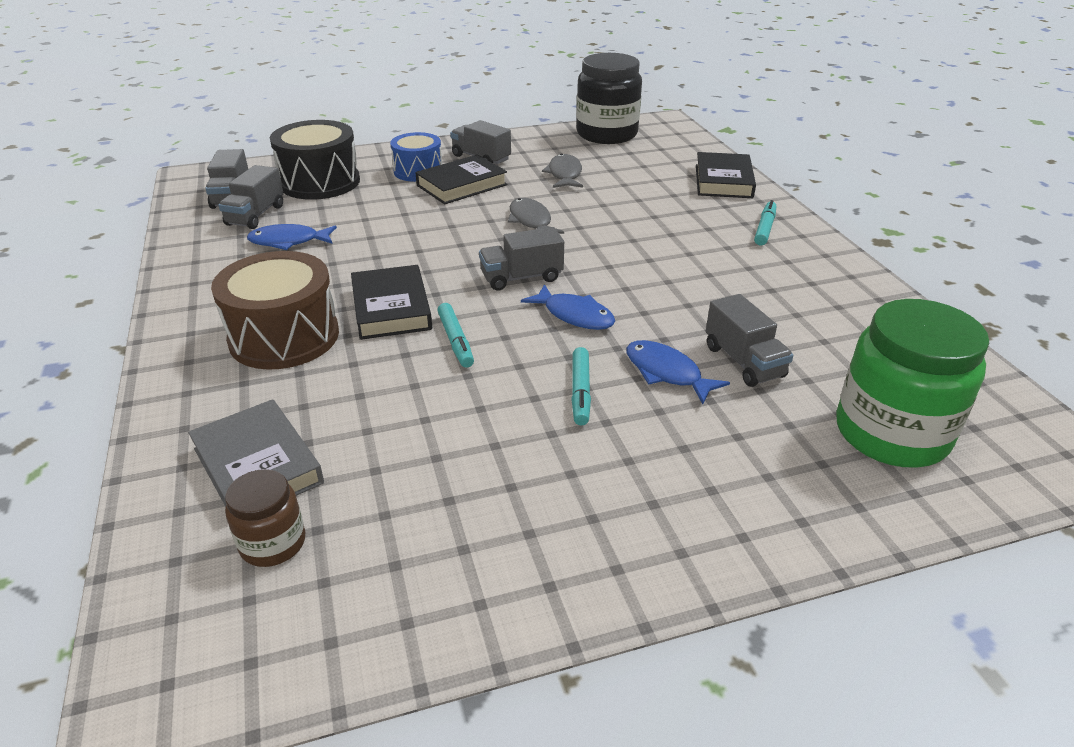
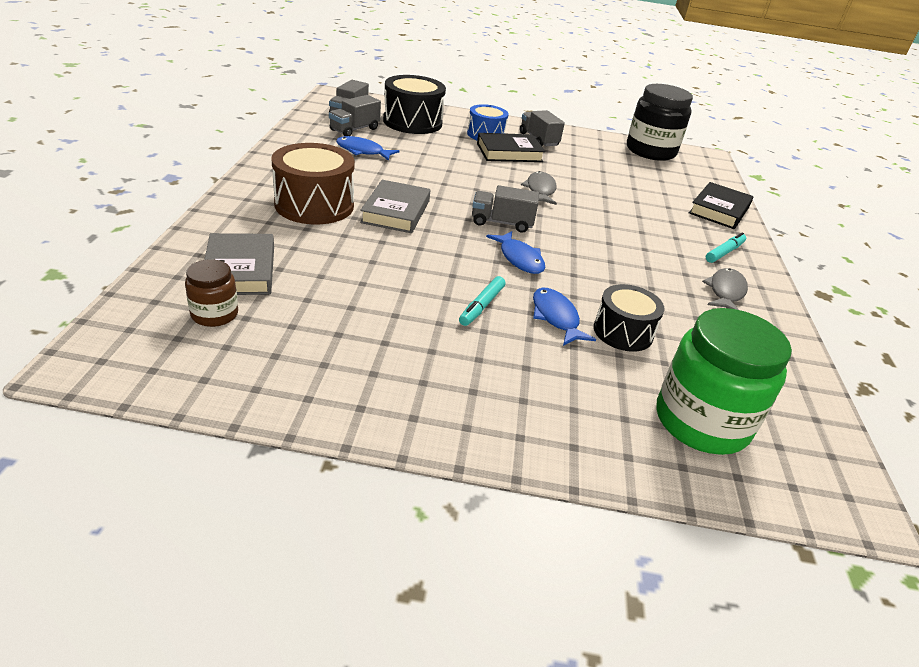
camera: 20 degrees right, 0 degrees up
(391, 308) = (396, 212): black book -> grey book
(456, 341) = (422, 245): turquoise marker -> none
(564, 174) = (593, 168): grey fish -> grey fish (725, 292)
(743, 361) = (623, 332): grey truck -> black drum

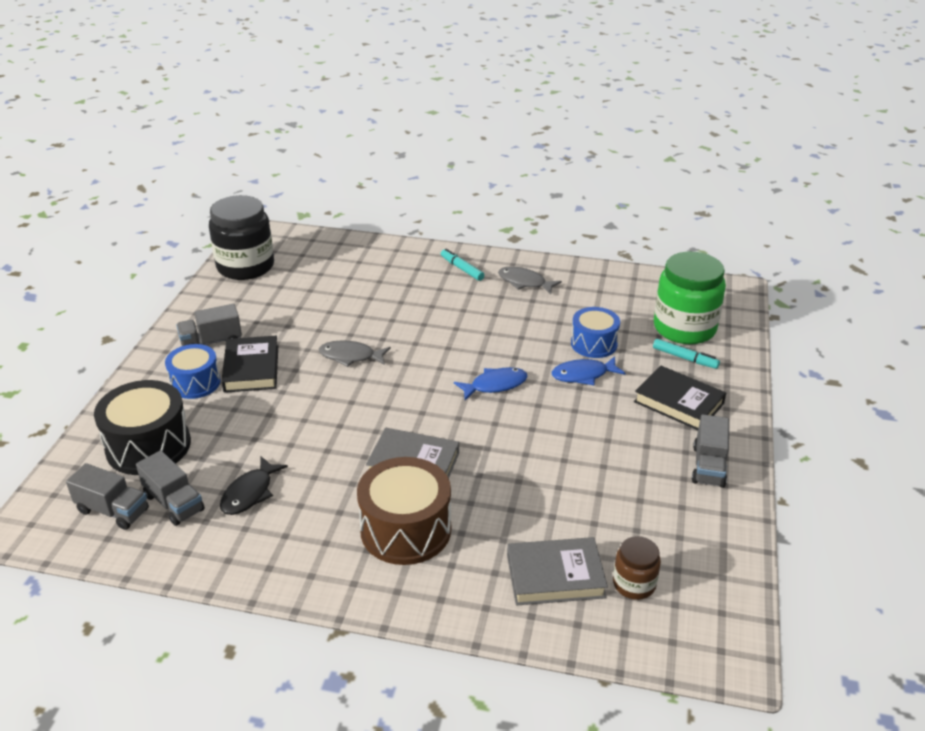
camera: 80 degrees left, 0 degrees up
(362, 151) = (250, 493): blue fish -> black fish
(481, 306) = (577, 414): turquoise marker -> turquoise marker (685, 358)
(502, 223) = (427, 390): grey truck -> grey truck (708, 466)
(623, 332) = (594, 344): black drum -> blue drum
(719, 210) = (382, 253): black book -> black book (678, 403)

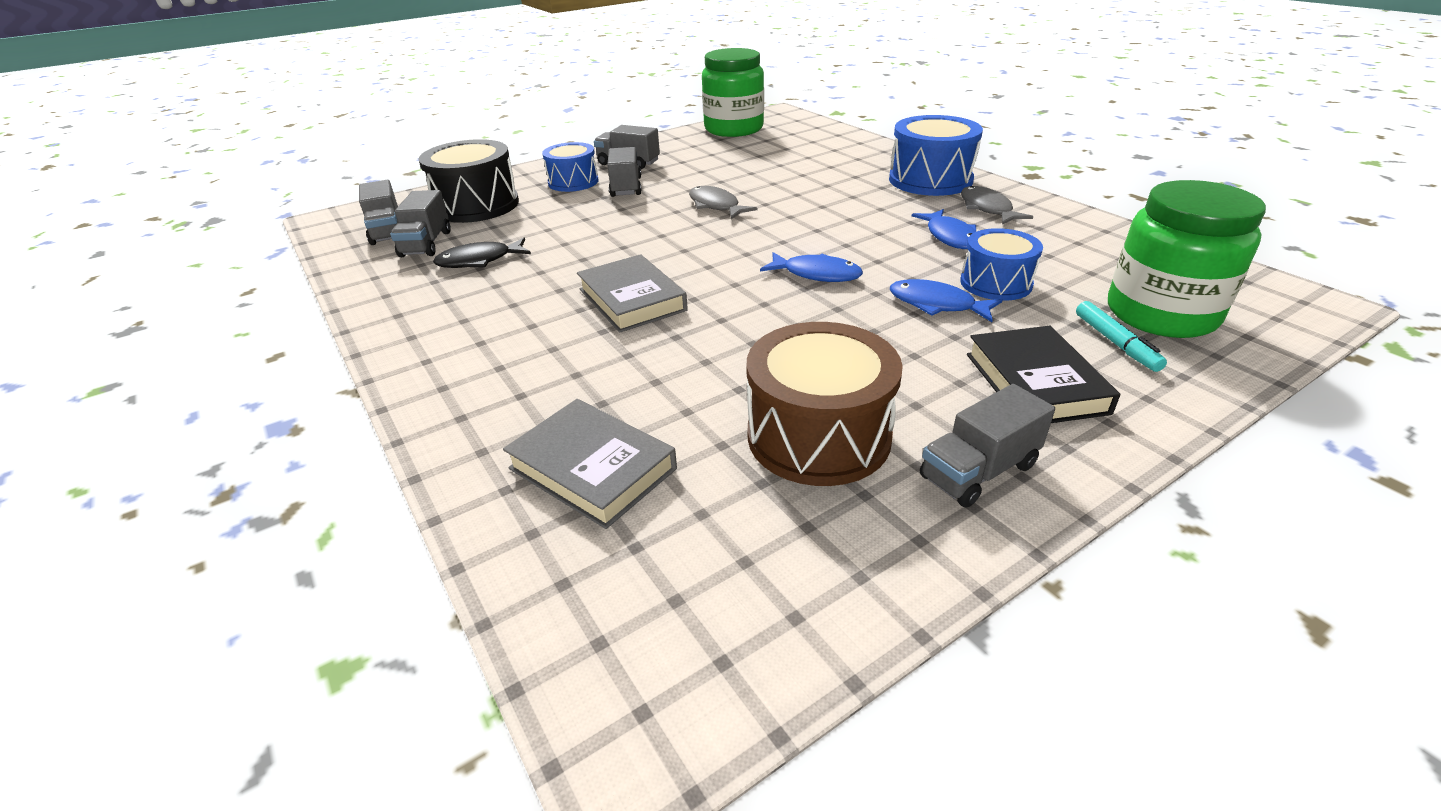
camera: 45 degrees right, 0 degrees up
(245, 266) = (734, 129): black jar -> green jar
(251, 369) = (626, 187): black book -> grey truck
(406, 529) = (536, 345): brown drum -> brown drum (818, 436)
(462, 269) = (930, 180): turquoise marker -> blue drum
(531, 317) = (950, 237): none -> blue fish
(634, 584) = (663, 538): brown jar -> none

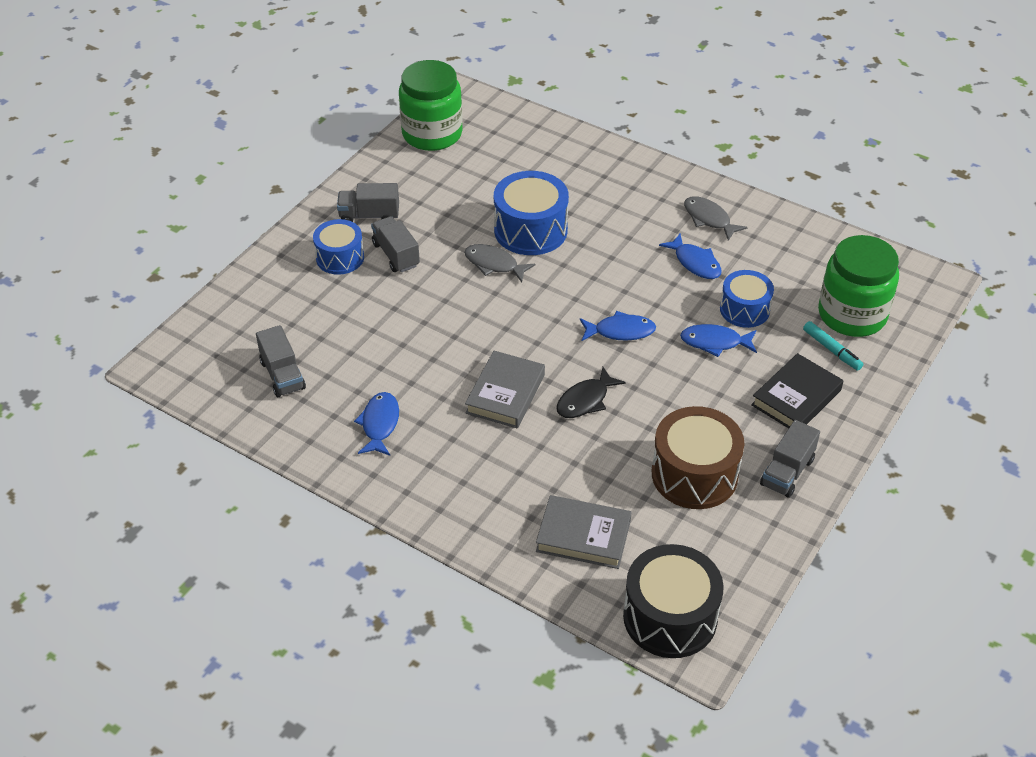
camera: 25 degrees left, 10 degrees up
(387, 232) = (230, 368): grey truck -> none
(470, 297) = (379, 424): none -> blue fish
(476, 205) = (278, 313): black drum -> black drum (670, 617)
(479, 261) = (349, 383): black fish -> black fish (585, 400)
(632, 300) = (505, 394): grey book -> grey book turned 75 degrees clockwise
(930, 180) = (650, 186): blue drum -> blue drum (530, 230)
(1035, 383) = (796, 398): black book -> black book turned 75 degrees clockwise

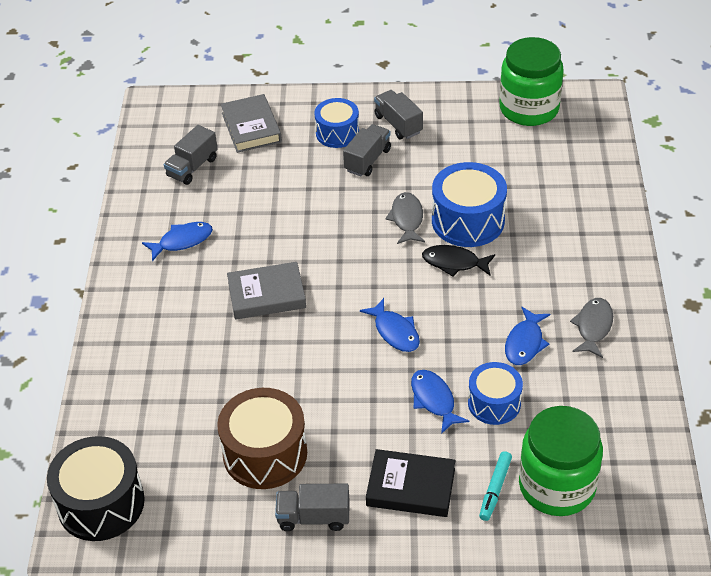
camera: 60 degrees right, 0 degrees up
(583, 536) = (150, 411): grey book -> grey book (251, 127)
(585, 400) = (296, 346): black fish -> black fish (454, 263)

